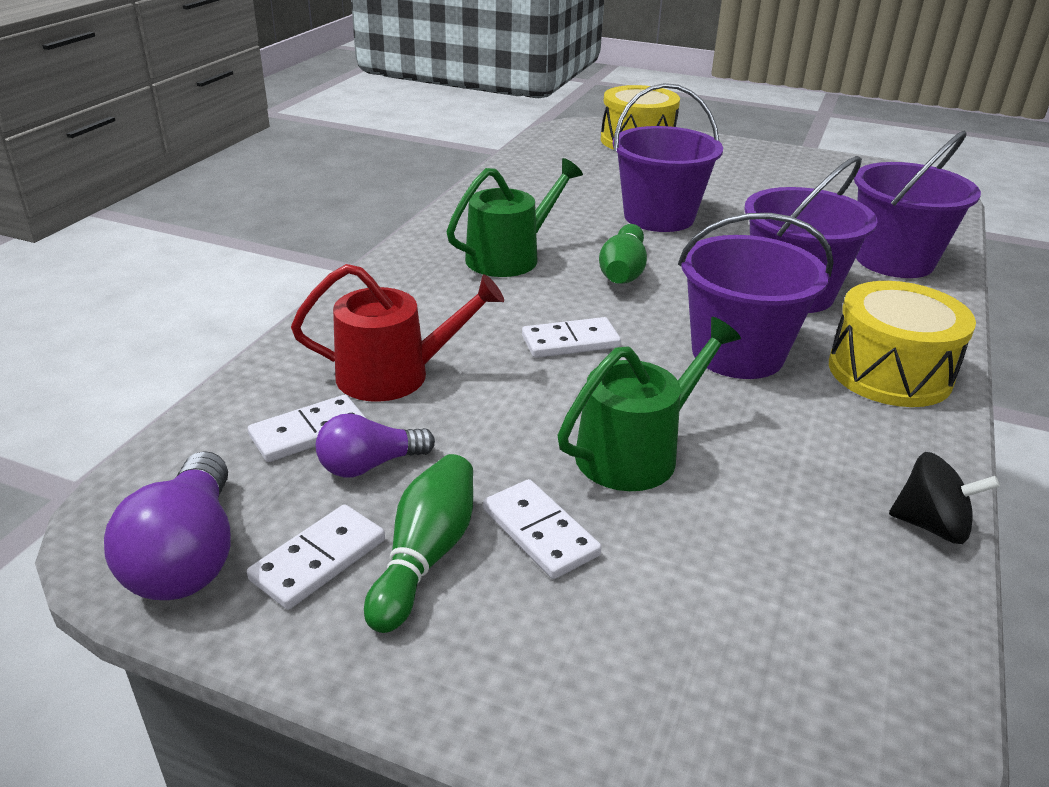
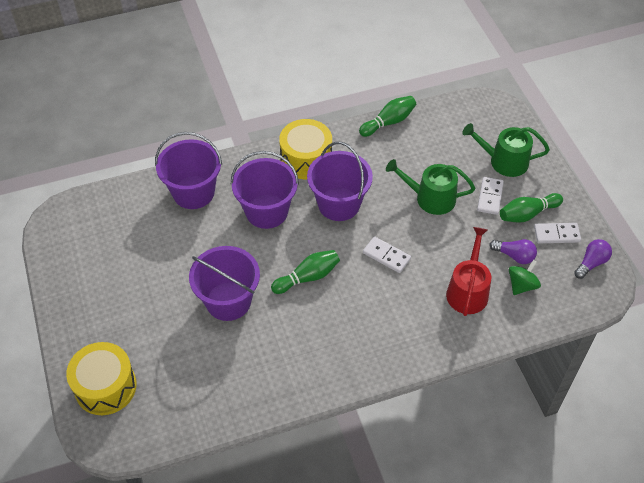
camera: 130 degrees left, 20 degrees up
(188, 555) = (591, 263): purple light bulb -> purple light bulb, size x0.64
(309, 432) = (521, 285): white domino -> green spinning top
(394, 375) = (468, 290): red watering can -> red watering can turned 60 degrees clockwise
(510, 257) = (339, 328): green watering can -> green watering can (504, 161)
(931, 526) = (389, 122): black spinning top -> green bowling pin

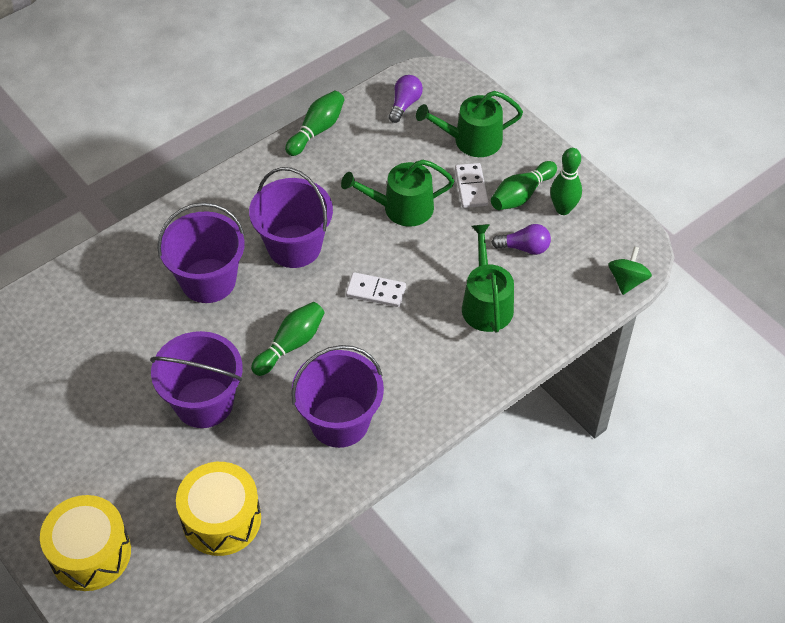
camera: 20 degrees left, 0 degrees up
(193, 192) = (105, 284): purple bucket -> purple bucket (339, 421)
(306, 159) = (232, 203): yellow drum -> yellow drum (221, 519)
(468, 290) = (486, 303): red watering can -> green watering can
(521, 285) = (545, 279): green spinning top -> green spinning top (627, 281)
(556, 234) = (563, 209): white domino -> green bowling pin
(591, 263) = (613, 231): purple light bulb -> purple light bulb (404, 104)

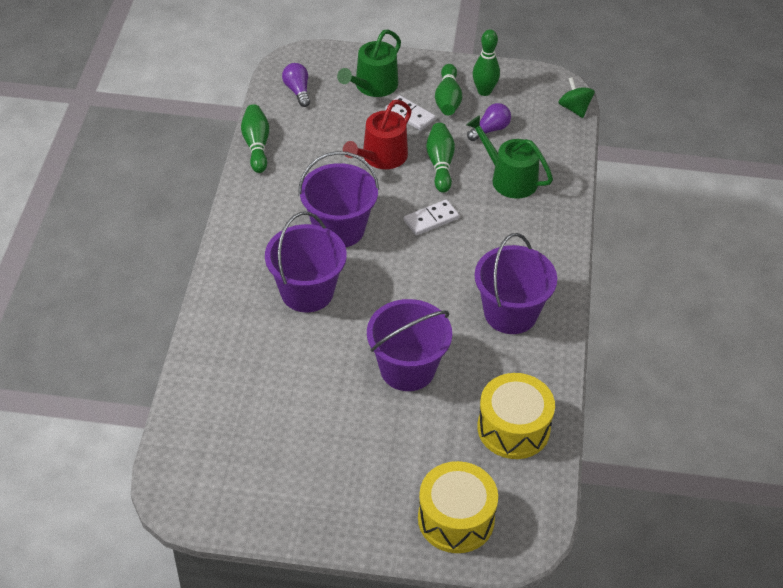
camera: 45 degrees left, 5 degrees down
(291, 344) = (418, 291): green bowling pin -> green bowling pin (440, 164)
(401, 208) = (381, 157): green watering can -> red watering can

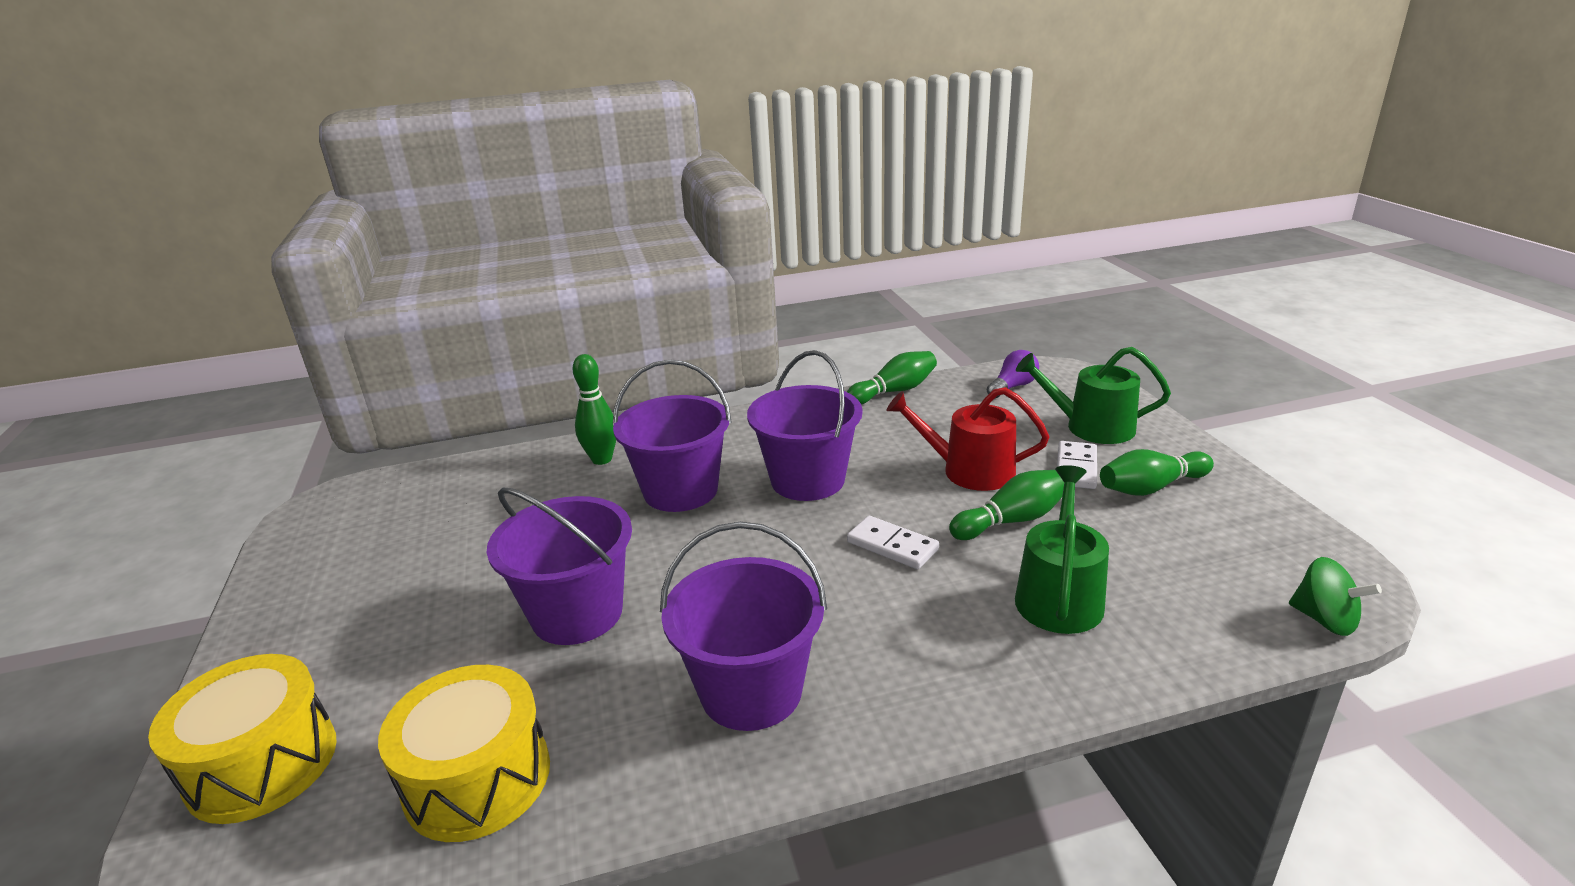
camera: 70 degrees right, 20 degrees down
(484, 91) = (1216, 513): green bowling pin -> green bowling pin (602, 459)
(490, 130) = (1142, 543): purple light bulb -> none
(574, 108) = (1325, 620): green spinning top -> green spinning top turned 90 degrees clockwise

